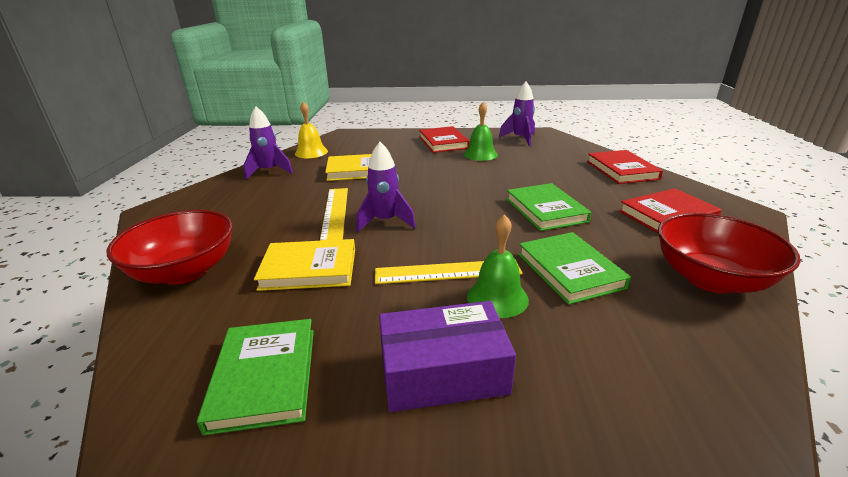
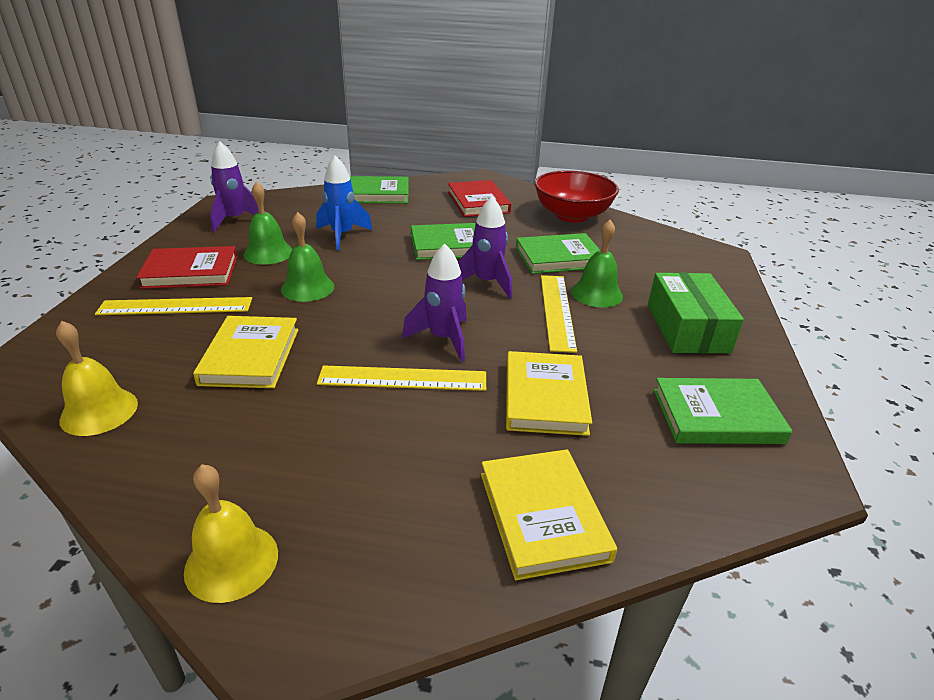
camera: 85 degrees left, 5 degrees up
(185, 271) = (542, 516): red bowl -> yellow book
(202, 193) = (231, 562): none -> yellow bell
(269, 171) = (170, 465): purple rocket -> purple rocket (486, 283)
(403, 147) = (176, 306): none -> yellow ruler
(440, 171) = (307, 288): none -> green bell
(443, 372) = (687, 328): purple box -> green box
(526, 170) = (342, 235): none -> blue rocket
(621, 170) = (376, 194): red book -> green book

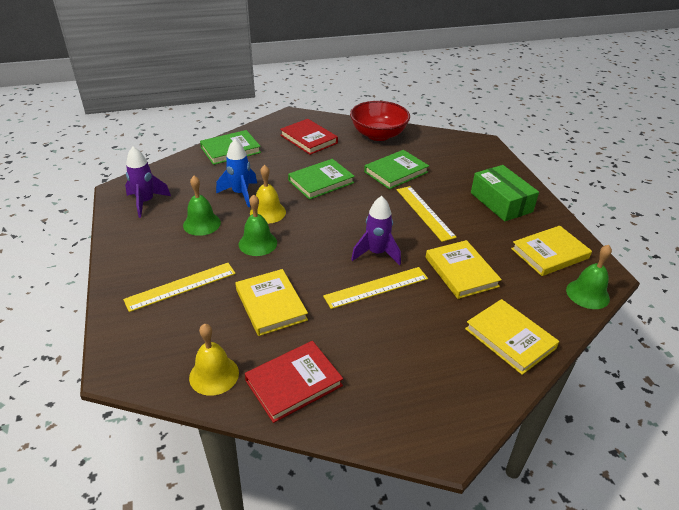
camera: 25 degrees left, 5 degrees up
(191, 272) = (161, 256): red book -> red book (294, 383)
(231, 562) = (384, 423): yellow bell -> yellow bell (267, 212)
(486, 283) = (368, 204): purple rocket -> none
(596, 293) = (437, 193): green bell -> green bell (587, 294)
(716, 416) = (549, 253): green book -> yellow book

